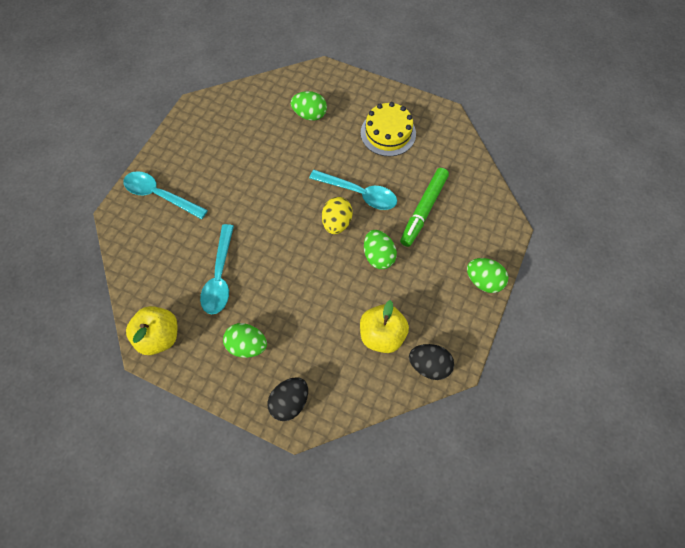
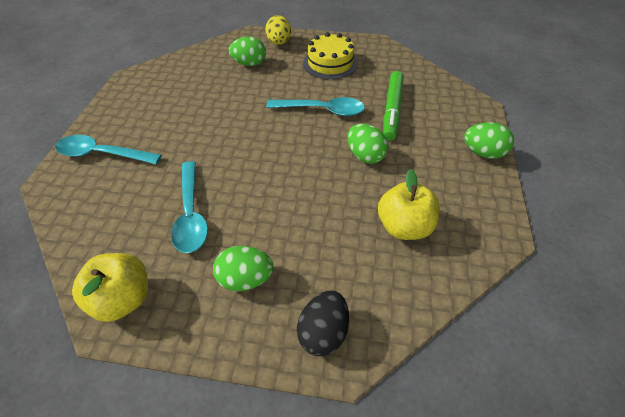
camera: 15 degrees left, 15 degrees down
(337, 223) = (309, 137): yellow egg -> yellow egg (279, 43)
(429, 365) = (472, 244): black egg -> none

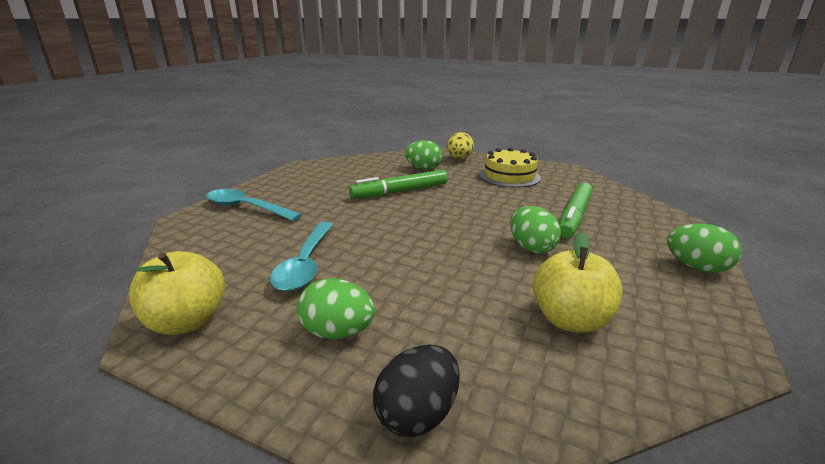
camera: 15 degrees right, 25 degrees down
(239, 103) = (400, 192): none -> green marker
(322, 110) = (489, 207): turquoise spoon -> none

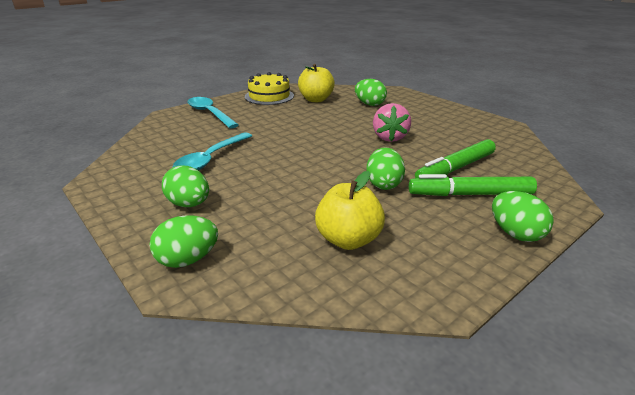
camera: 25 degrees right, 5 degrees up
(187, 322) = (117, 177): yellow apple -> yellow apple (316, 100)
(400, 192) = (329, 120): green marker -> green marker (470, 194)
(417, 414) = (188, 260): black egg -> green egg
(459, 159) = (411, 101): yellow egg -> none
(481, 198) = (389, 137): none -> pink strawberry
(509, 176) = (439, 123): yellow cake -> yellow cake (269, 96)

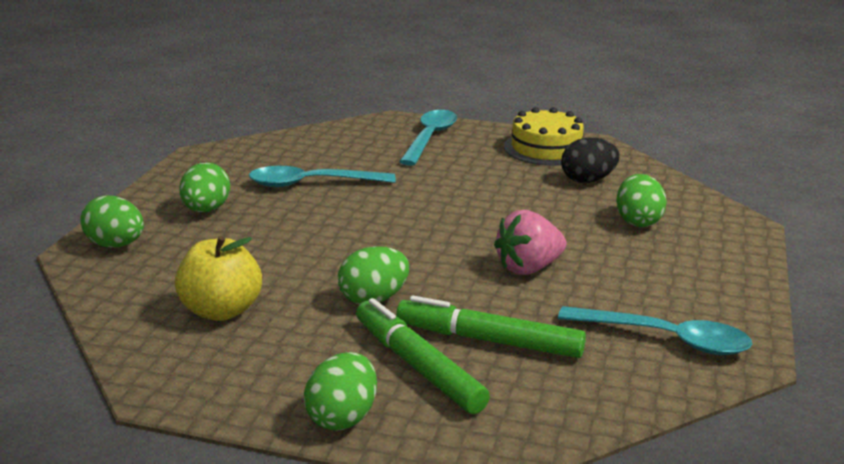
camera: 55 degrees right, 5 degrees down
(316, 100) = (587, 180): yellow apple -> black egg
(482, 133) = (666, 339): none -> turquoise spoon

